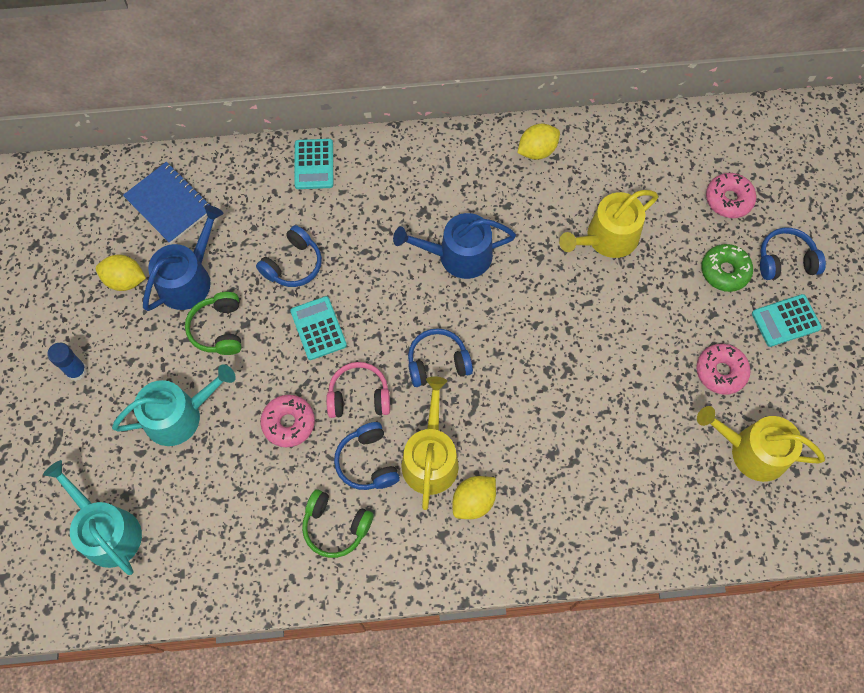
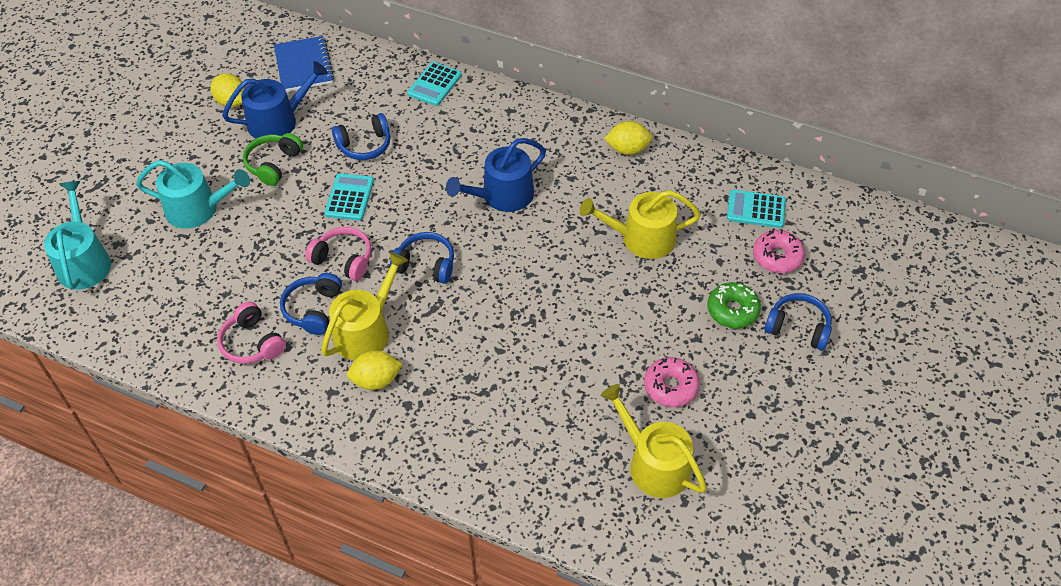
camera: 30 degrees right, 15 degrees down
(76, 371) = (149, 145): blue glue stick -> none
(288, 423) = (274, 252): pink donut -> none
(335, 526) = (252, 343): green headphones -> pink headphones
(458, 255) = (502, 196): blue watering can -> blue watering can turned 60 degrees counterclockwise
(785, 321) = (763, 375): turquoise calculator -> turquoise calculator (756, 209)

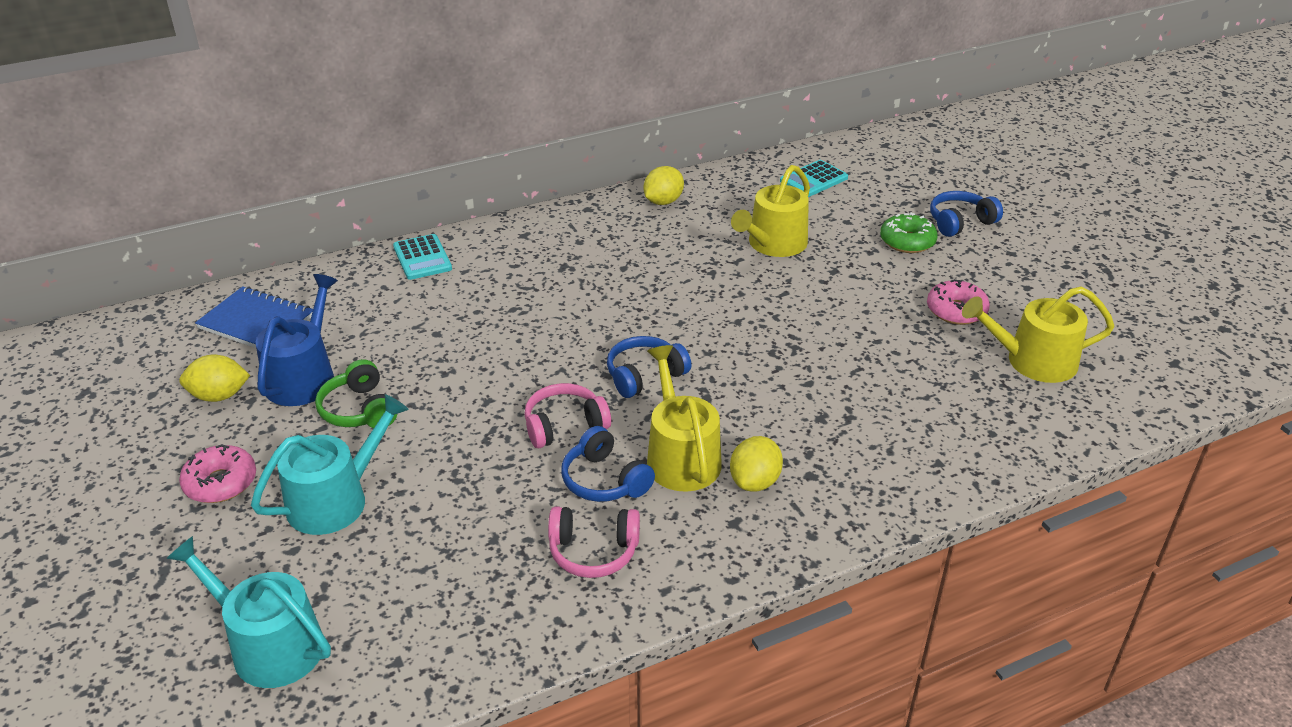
camera: 50 degrees left, 15 degrees down
(349, 197) = (486, 381): turquoise calculator -> none
(364, 145) = (431, 337): blue headphones -> none
(502, 196) = (621, 289): blue watering can -> none
(777, 257) = (875, 195): pink donut -> pink donut (220, 483)

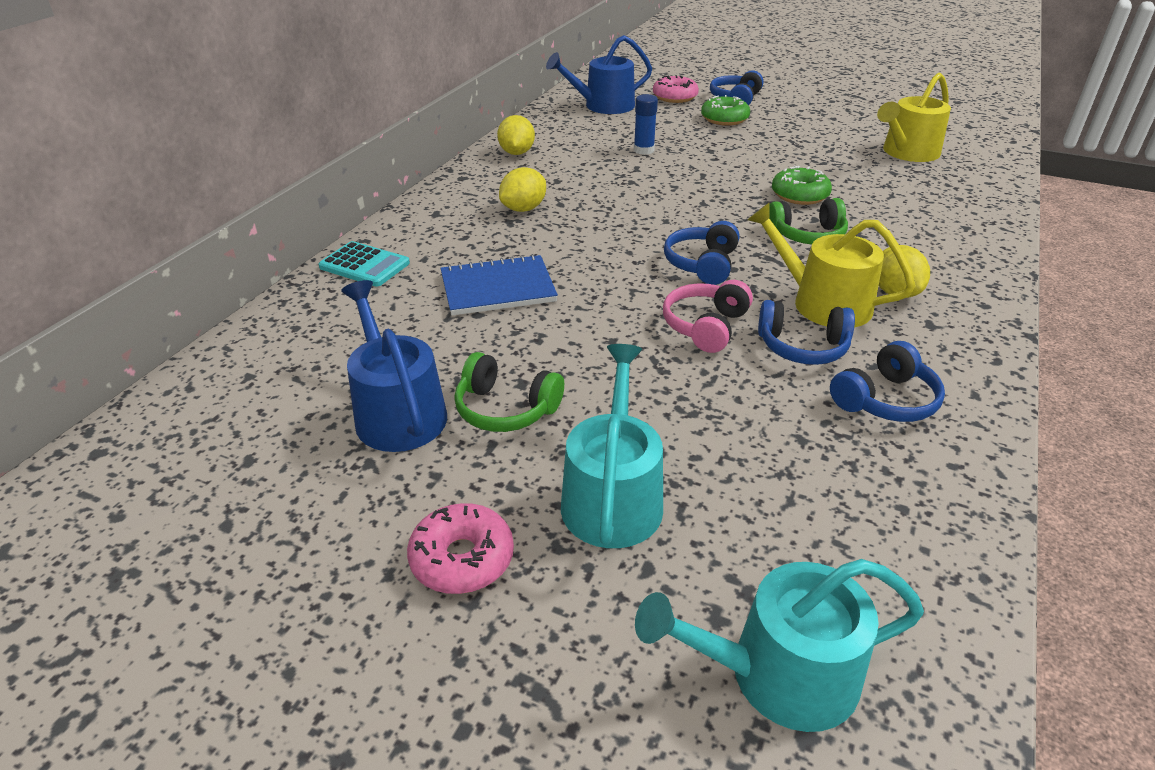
camera: 40 degrees left, 0 degrees up
(219, 396) = (323, 479): yellow lemon -> yellow lemon (524, 209)
(256, 322) = (259, 392): blue notebook -> blue notebook (498, 288)
(593, 551) = (885, 400): pink headphones -> blue headphones
(773, 244) = (643, 150): yellow watering can -> blue glue stick
(773, 394) = (807, 235): none -> green headphones
(814, 179) = (603, 106): turquoise calculator -> blue watering can
(836, 354) = (799, 195): none -> green donut
(956, 311) = (820, 144): pink donut -> pink donut (675, 97)

